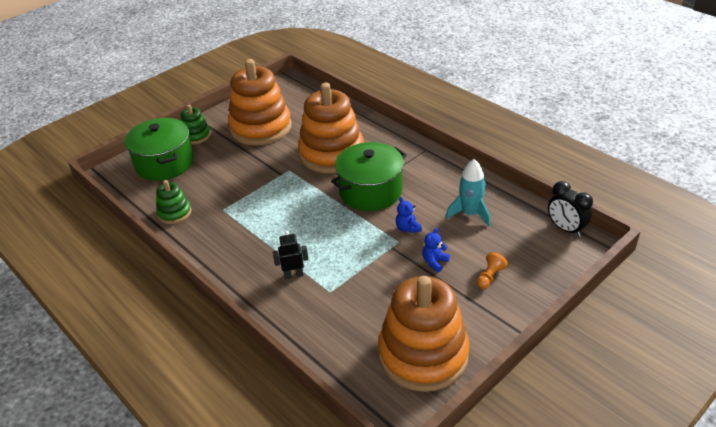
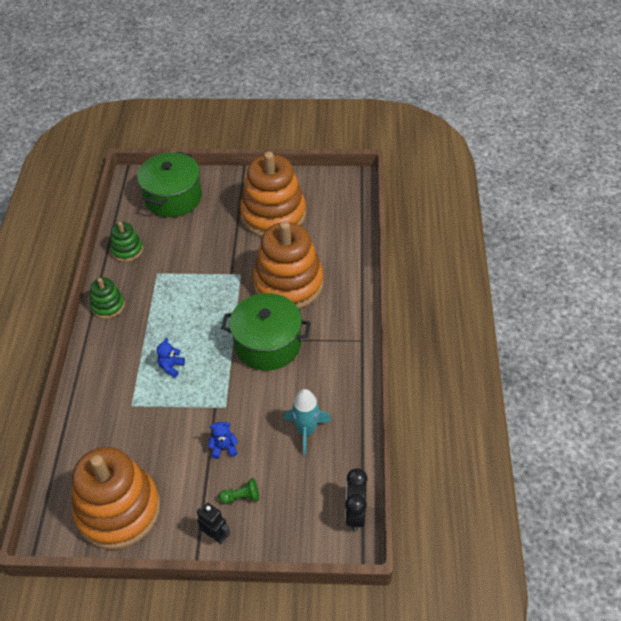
camera: 45 degrees right, 10 degrees up
(196, 136) = (222, 187): green stacking toy -> green stacking toy (108, 306)
(293, 275) = (129, 370): black robot -> black robot (215, 536)
(407, 228) = (247, 401): blue teddy bear -> blue teddy bear (171, 367)
(490, 276) = (241, 497): orange pawn -> green pawn

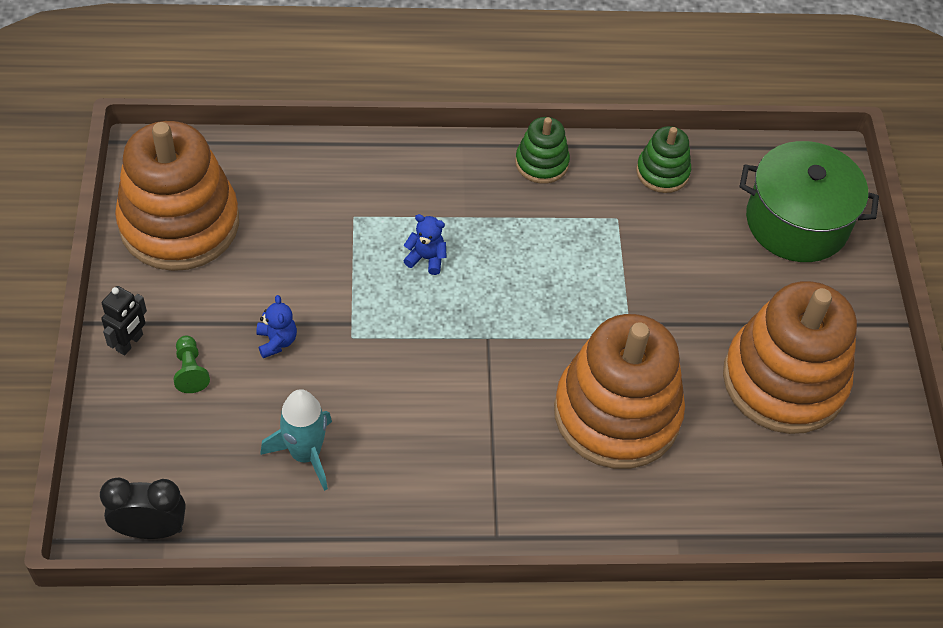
camera: 80 degrees right, 5 degrees up
(268, 344) = (479, 389): green pot -> none

